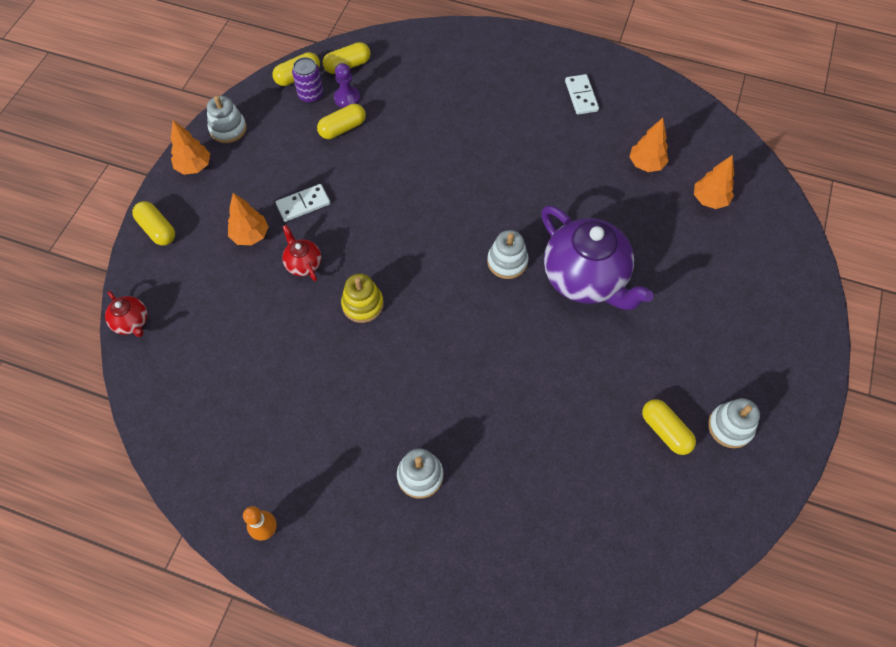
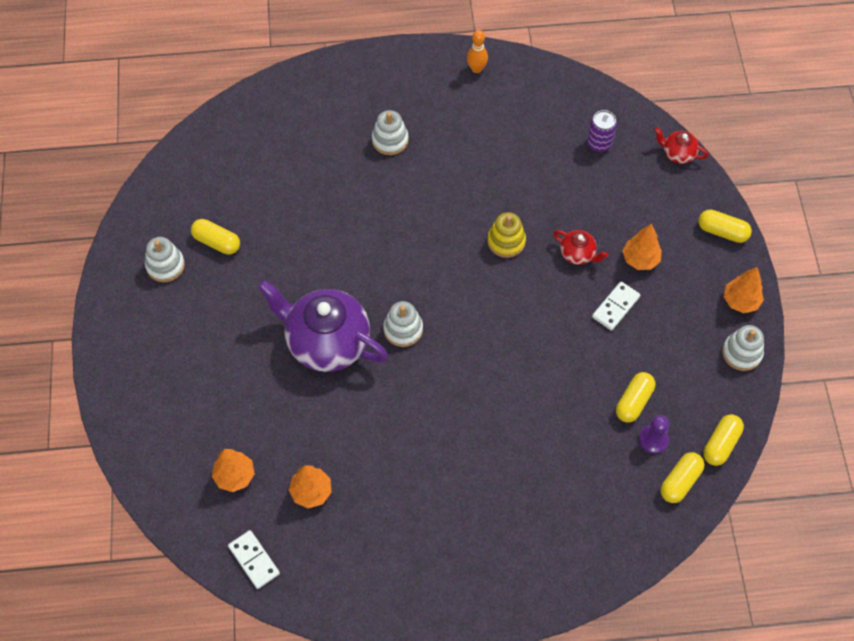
camera: 155 degrees right, 0 degrees up
(311, 95) = (691, 427): purple can -> purple can (599, 143)
(581, 96) = (411, 553): white domino -> white domino (254, 560)

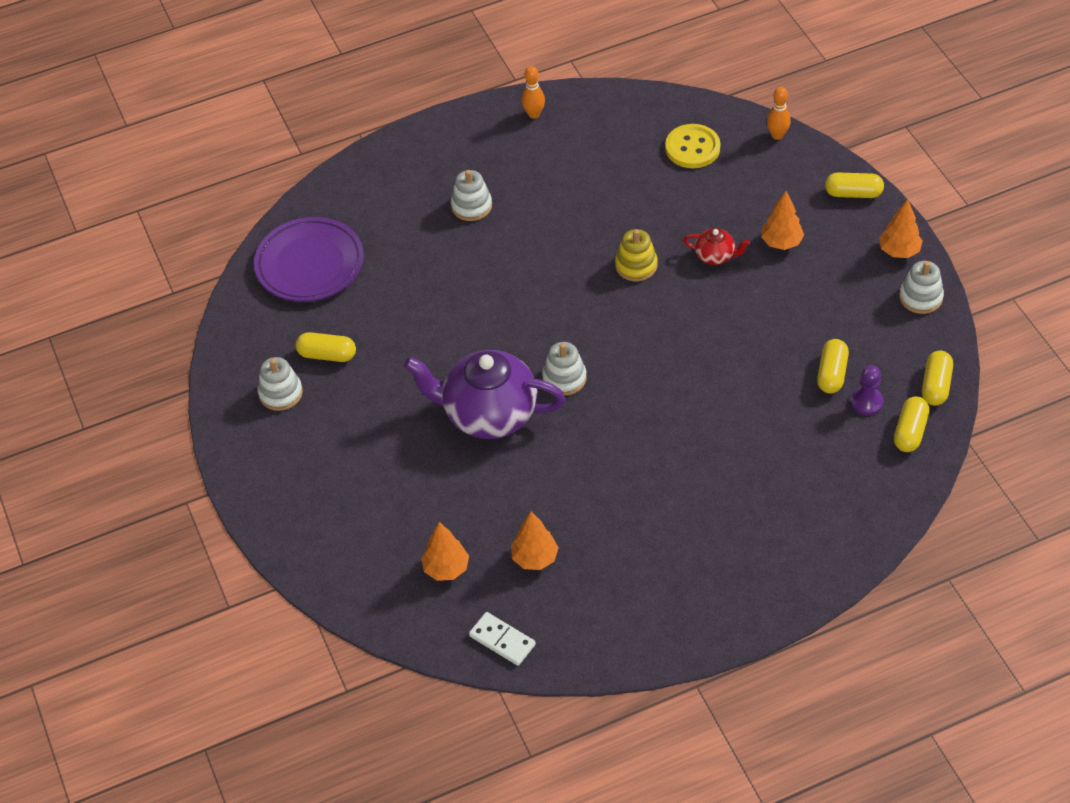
camera: 15 degrees left, 10 degrees down
(236, 153) = (310, 264): none -> purple plate
(599, 143) = (692, 148): purple can -> yellow button
(615, 307) = (775, 293): white domino -> none
(678, 154) = (777, 135): red teapot -> orange bowling pin

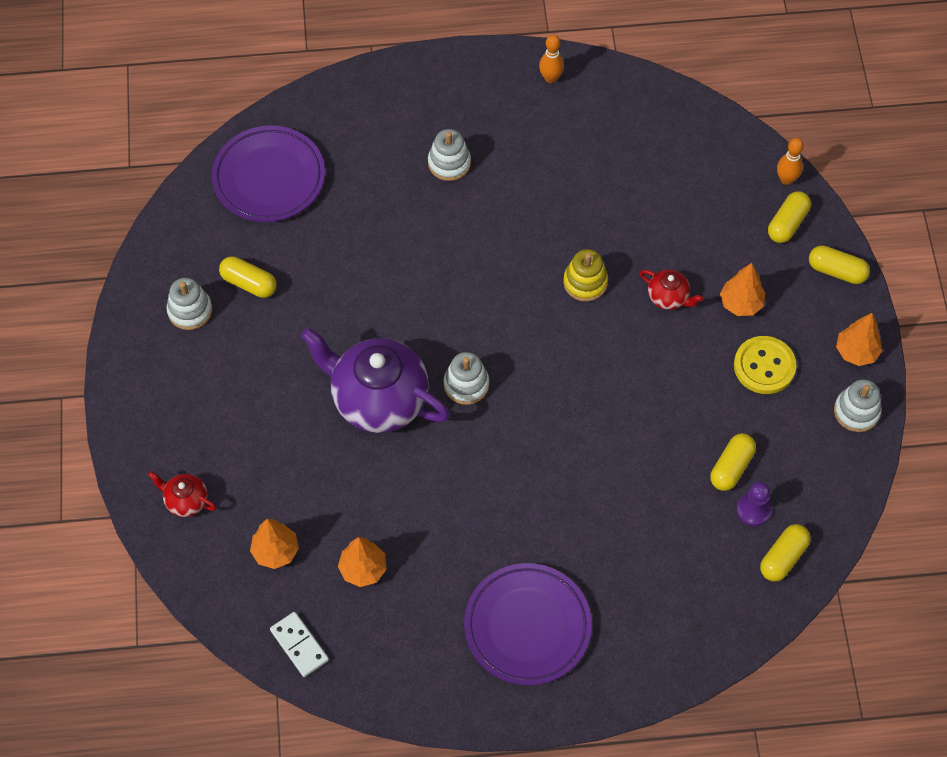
camera: 15 degrees right, 10 degrees up
(343, 552) = (186, 501): none -> red teapot
(692, 148) = (694, 167): yellow button -> yellow button (764, 366)
(707, 558) = (527, 626): none -> purple plate
(936, 385) = (830, 515): yellow capsule -> yellow capsule (787, 223)

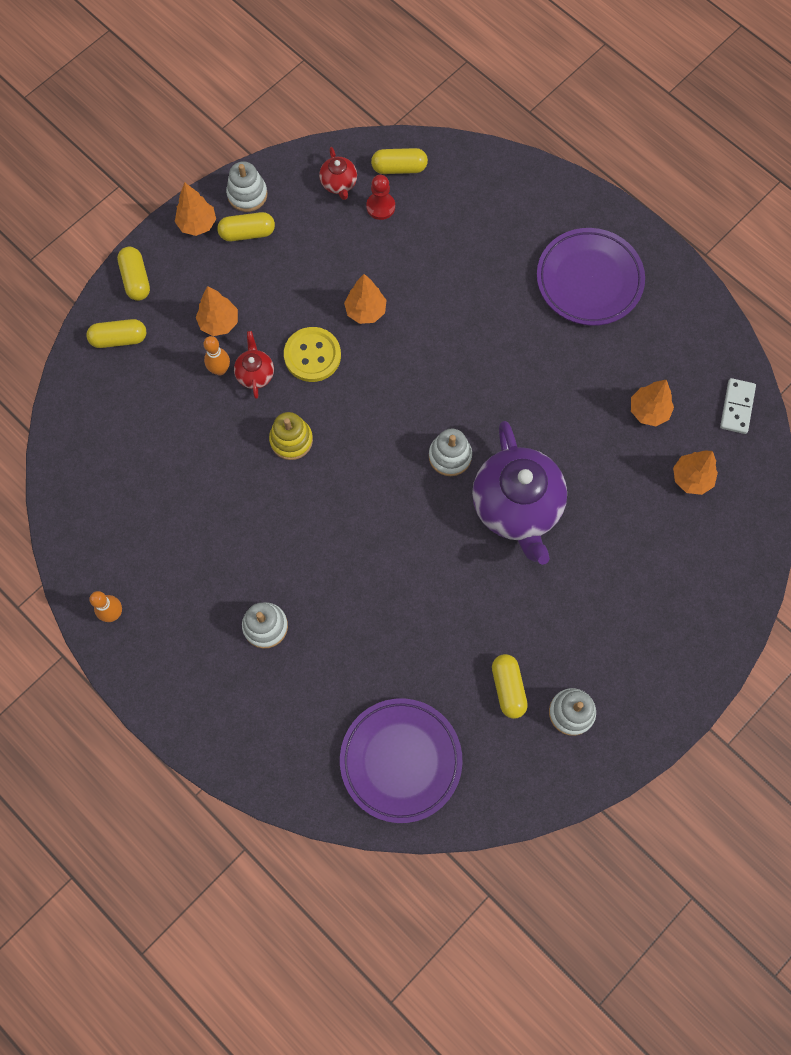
camera: 130 degrees left, 10 degrees up
(186, 501) = (715, 572): red teapot -> red teapot (339, 184)
(656, 420) = (365, 311): none -> orange tree
(731, 467) = (360, 241): yellow capsule -> yellow capsule (247, 233)
(753, 510) = (380, 207): purple pawn -> red pawn
(764, 366) = (260, 273): yellow button -> yellow button (312, 355)
(786, 179) = (76, 366): orange bowling pin -> orange bowling pin (220, 369)

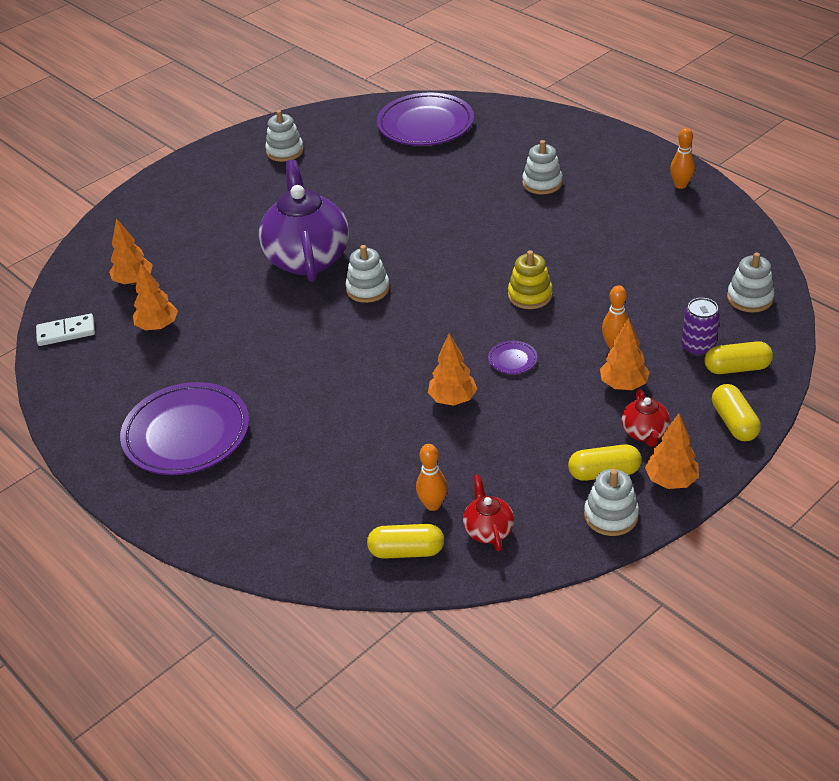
camera: 175 degrees left, 30 degrees down
(85, 427) = (750, 298): none -> white stacking toy
(147, 365) = (697, 347): none -> purple can
(255, 374) = (574, 343): red teapot -> red teapot (644, 433)
(312, 355) = (512, 360): yellow button -> purple plate
(380, 207) = (433, 505): red pawn -> orange bowling pin
(508, 688) = (334, 160): yellow capsule -> none
(737, 407) = (66, 332): white domino -> white domino turned 60 degrees clockwise

